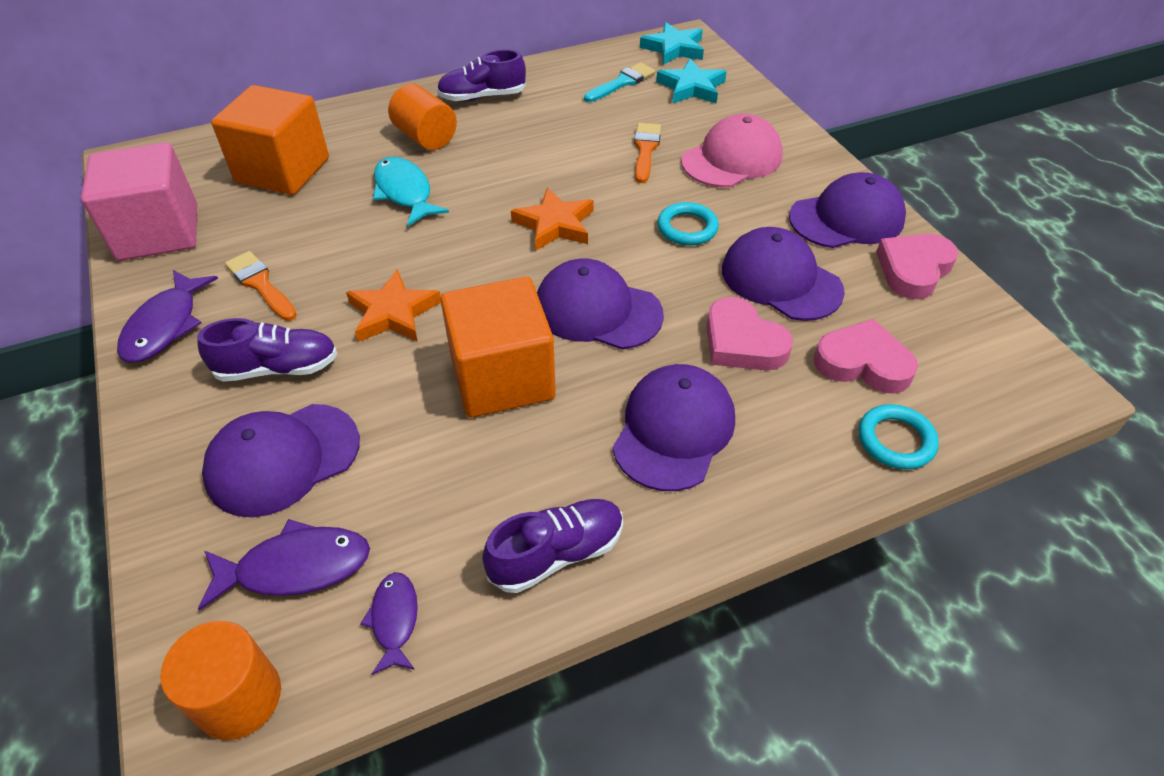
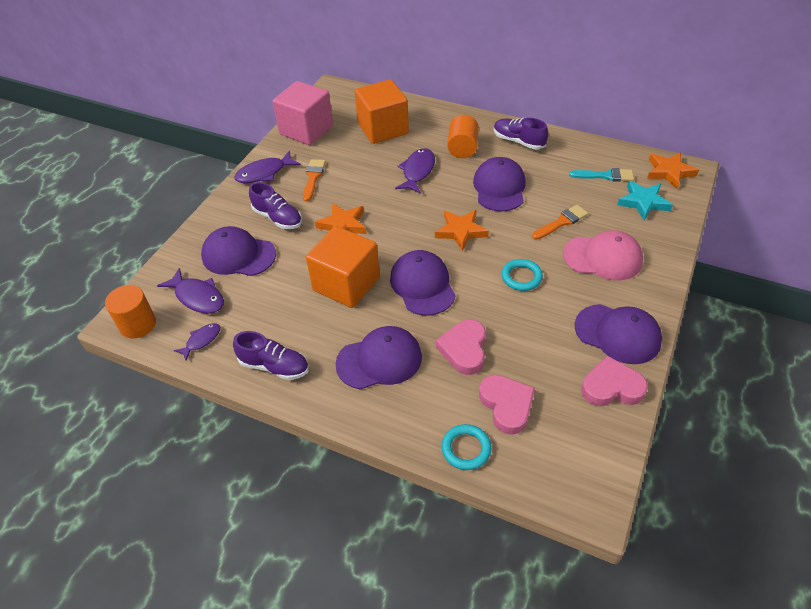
camera: 50 degrees right, 0 degrees up
(405, 192) = (417, 171): turquoise fish -> purple fish
(674, 48) = (669, 172): turquoise star -> orange star
(780, 280) = (529, 336): purple cap -> purple cap (499, 187)

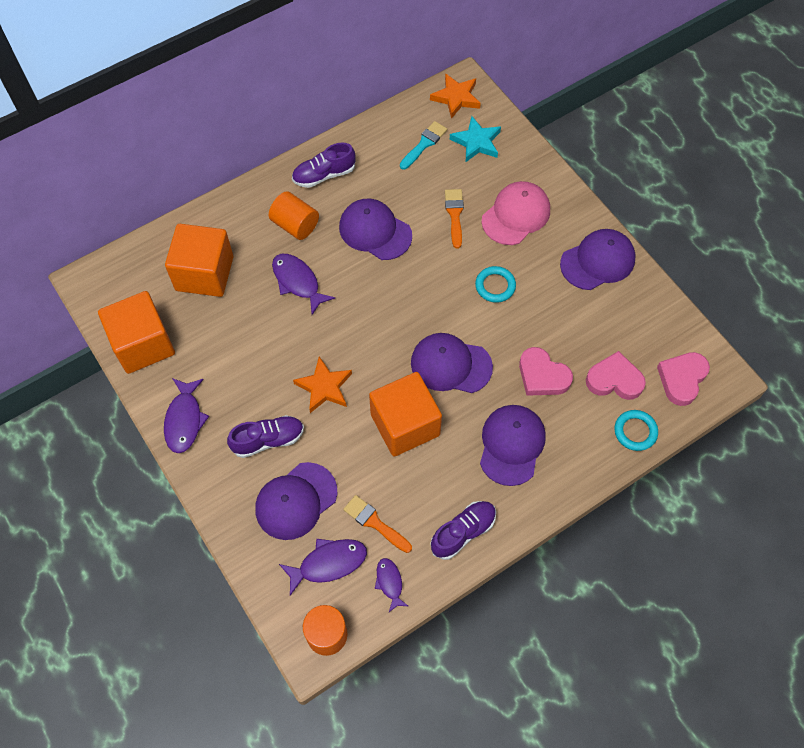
camera: 60 degrees left, 15 degrees up
(306, 130) = (143, 344): pink cube -> orange cube
(313, 178) = (231, 378): orange brush -> orange brush (375, 523)
(461, 231) = (407, 296): orange star -> none
(611, 387) = (642, 300): pink heart -> pink heart (682, 379)

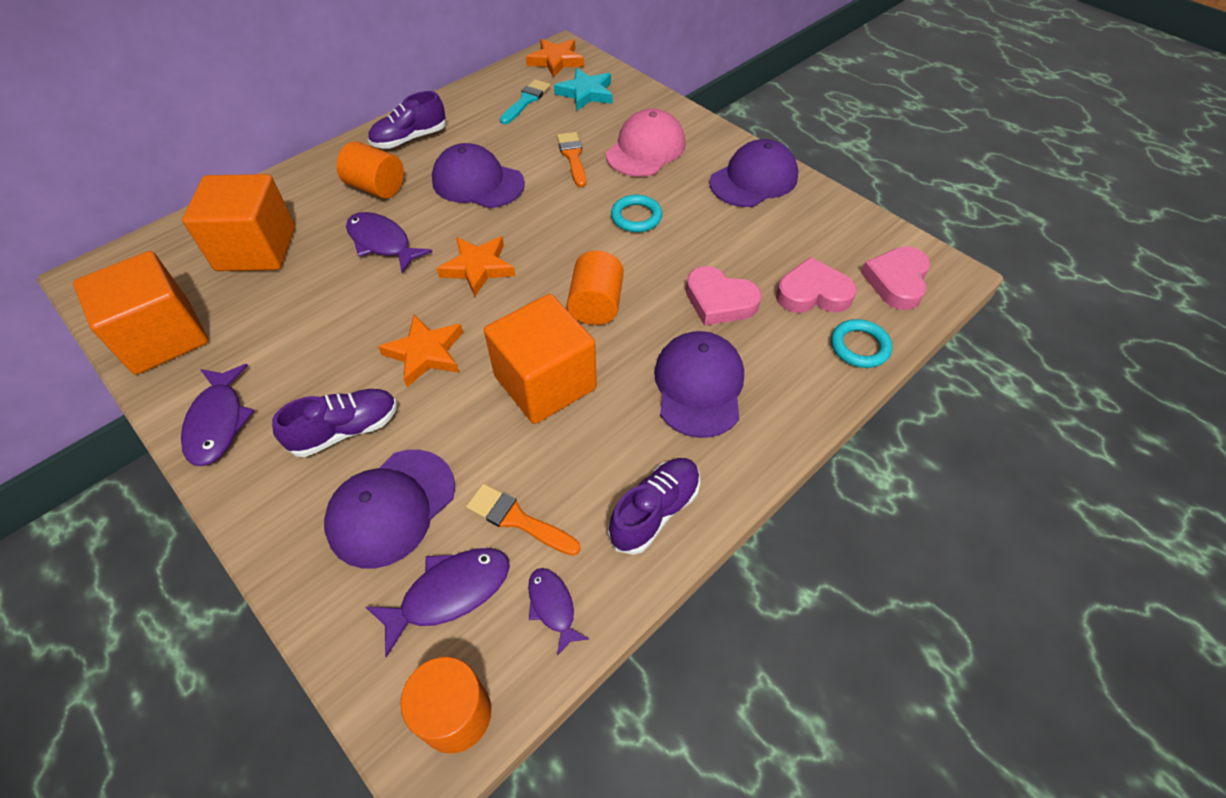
camera: 10 degrees left, 10 degrees down
(367, 317) = (478, 268): none -> orange star
(450, 365) = (596, 305): purple cap -> orange cylinder

